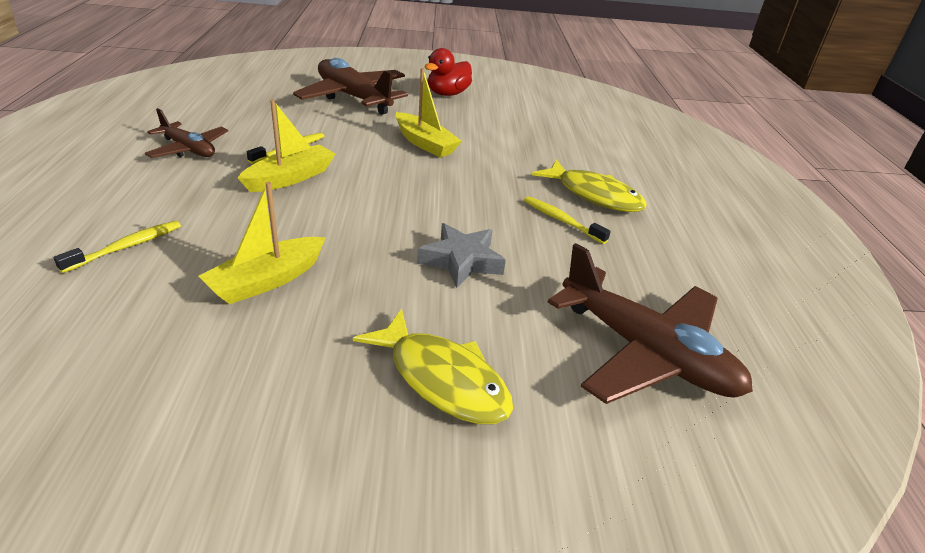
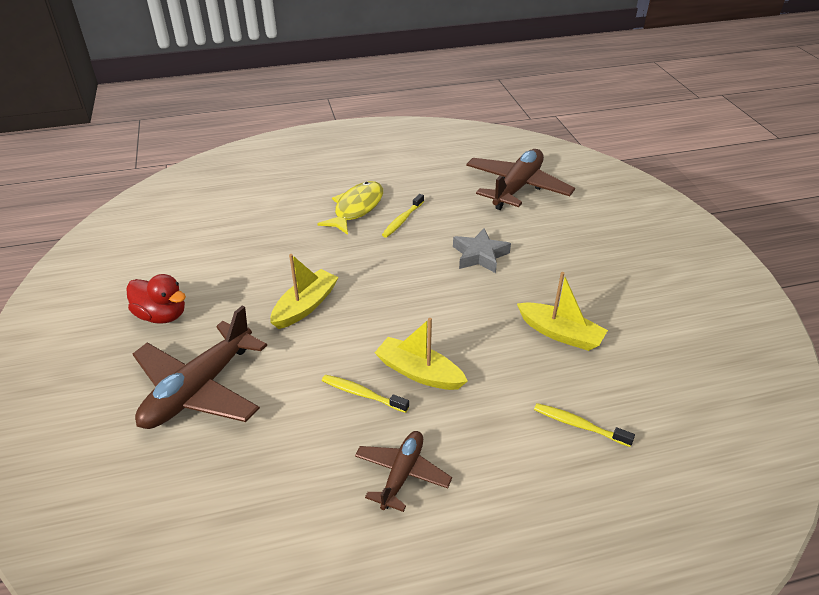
camera: 100 degrees left, 5 degrees up
(442, 379) = (585, 245): yellow fish -> none

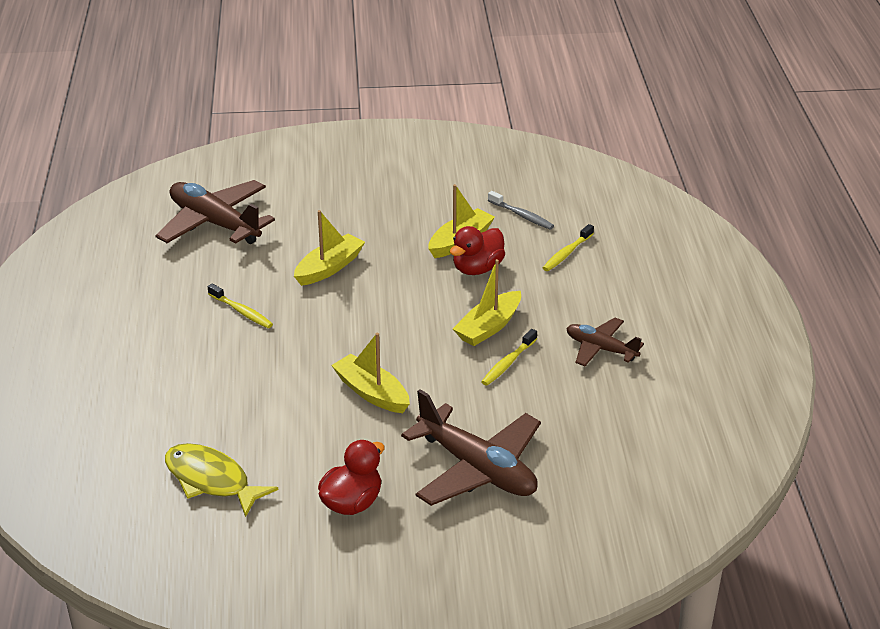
camera: 80 degrees left, 5 degrees down
(356, 208) = (200, 344): yellow fish -> yellow fish (211, 480)
(480, 255) = (329, 268): grey star -> yellow boat
(517, 352) = (477, 269): none -> red duck
(635, 377) = (522, 215): none -> grey toothbrush

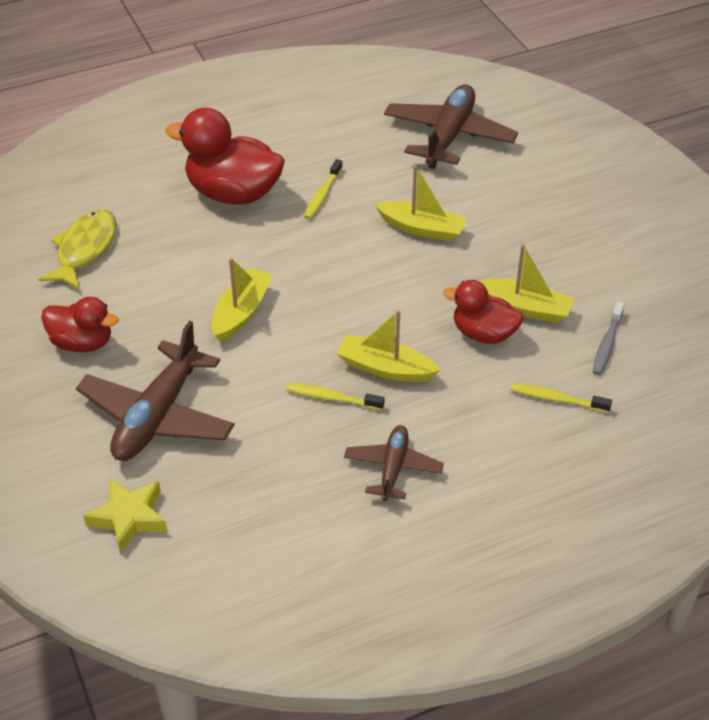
camera: 70 degrees right, 10 degrees up
(198, 365) = (233, 193): none -> red duck
(592, 507) = (129, 518): none -> yellow star

